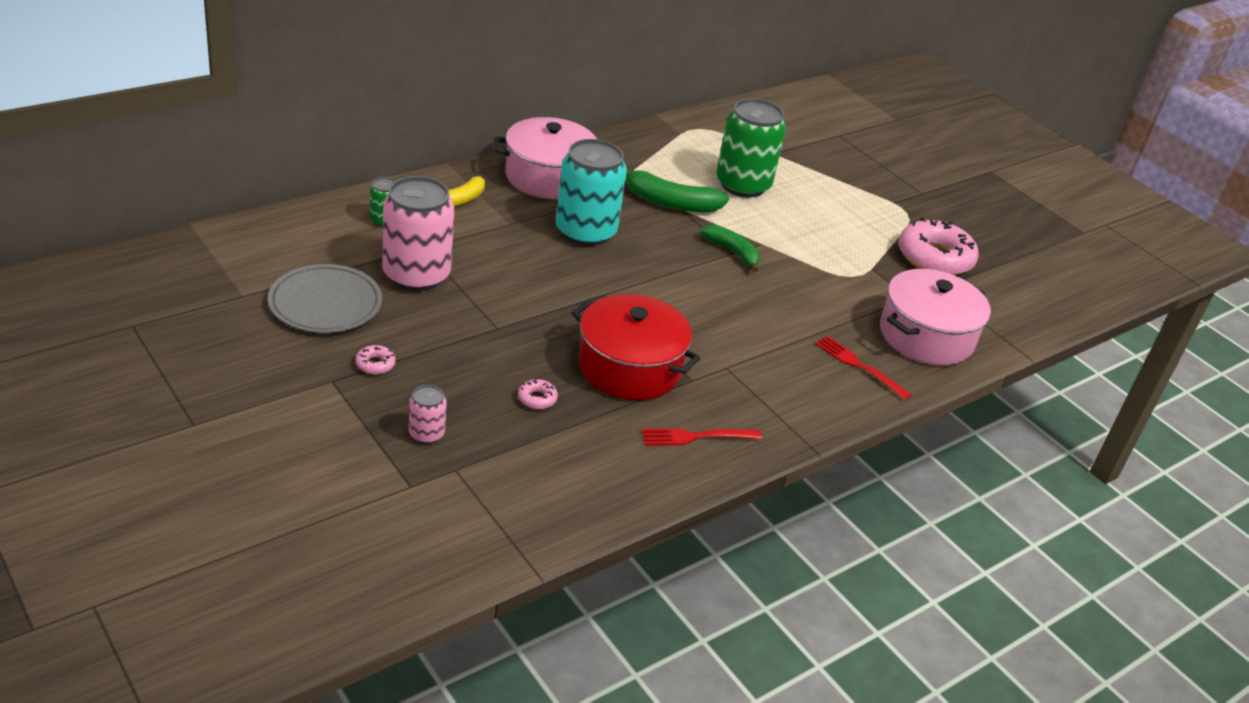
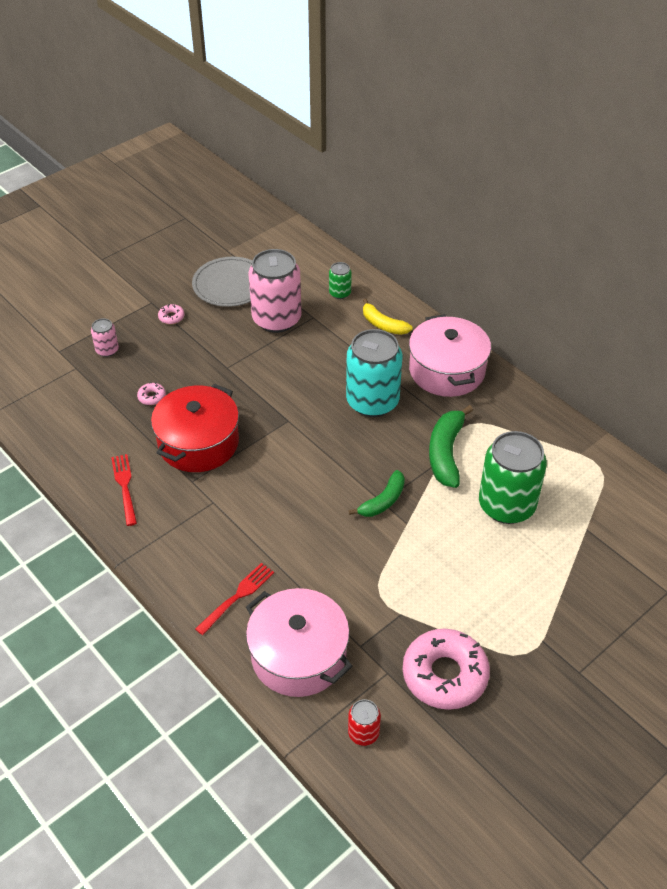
camera: 90 degrees right, 10 degrees up
(1001, 312) = (363, 733): none -> red can

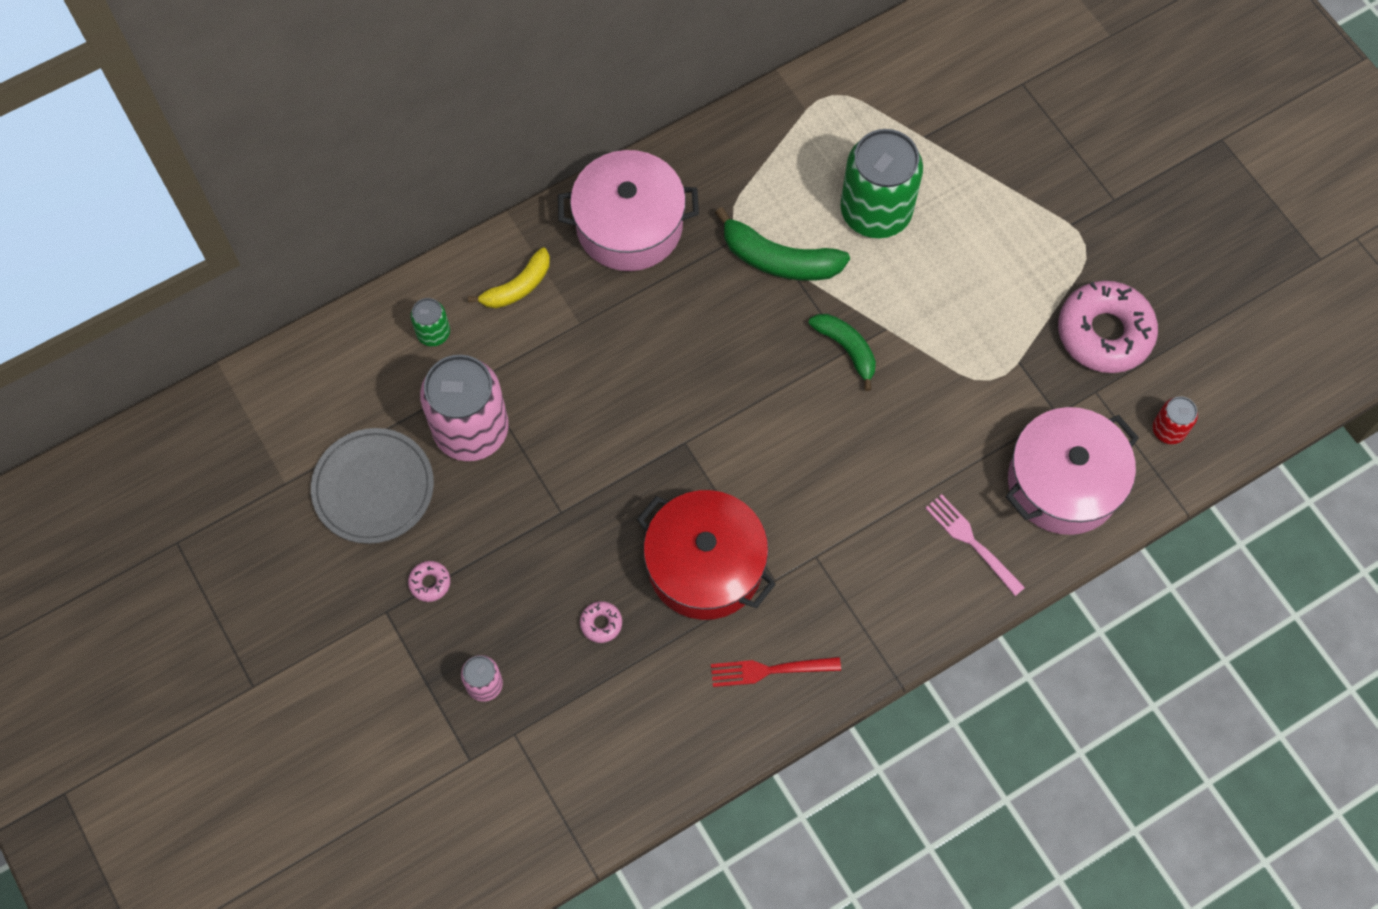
camera: 80 degrees left, 20 degrees up
(237, 596) = (971, 542): red fork -> pink fork
(372, 401) = (669, 329): turquoise can -> none

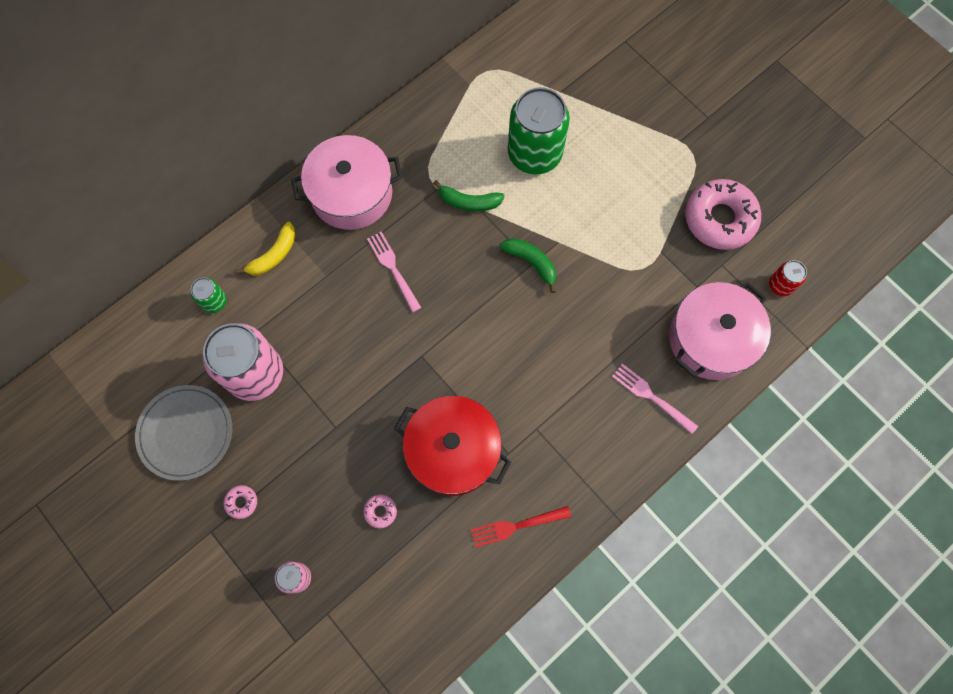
camera: 10 degrees left, 5 degrees up
(667, 328) = (393, 269): none -> pink fork
(779, 259) = (469, 202): green banana -> green banana, size x0.67

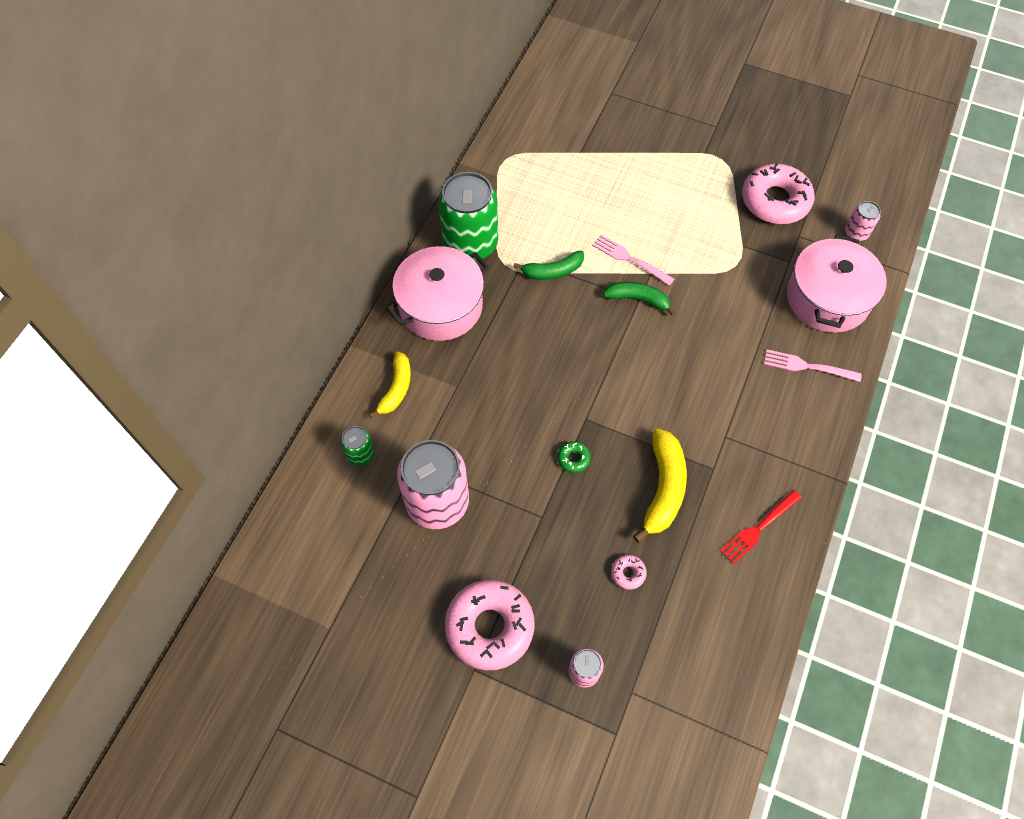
camera: 25 degrees left, 10 degrees down
(186, 433) = (398, 587): grey plate -> none
(241, 502) = (490, 627): pink donut -> pink donut, size x2.46
(390, 388) = (573, 459): none -> green donut
(393, 269) = (516, 355): pink fork -> pink fork (629, 259)
(453, 451) = (663, 488): red pot -> yellow banana
(534, 154) = (587, 210): green can -> green can (470, 244)
(780, 285) = (856, 233): red can -> pink can

